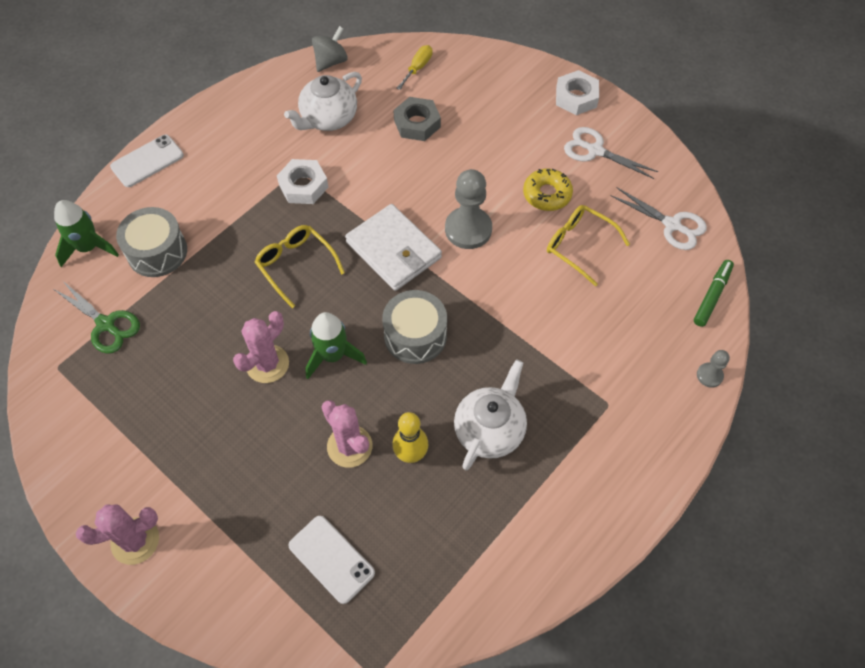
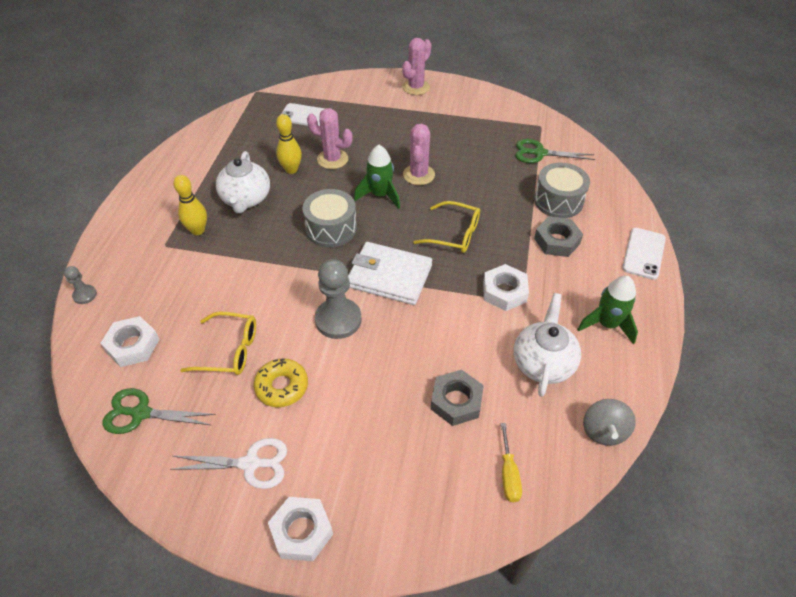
camera: 150 degrees right, 10 degrees down
(88, 248) = (605, 184): green rocket -> green rocket (607, 324)
(208, 210) = (557, 241): none -> grey nut
(564, 408) = (198, 230): none -> yellow bowling pin
(668, 292) = (132, 345): none -> white nut
(672, 225) = (141, 413): white scissors -> green scissors
(712, 296) = (89, 360): green marker -> none

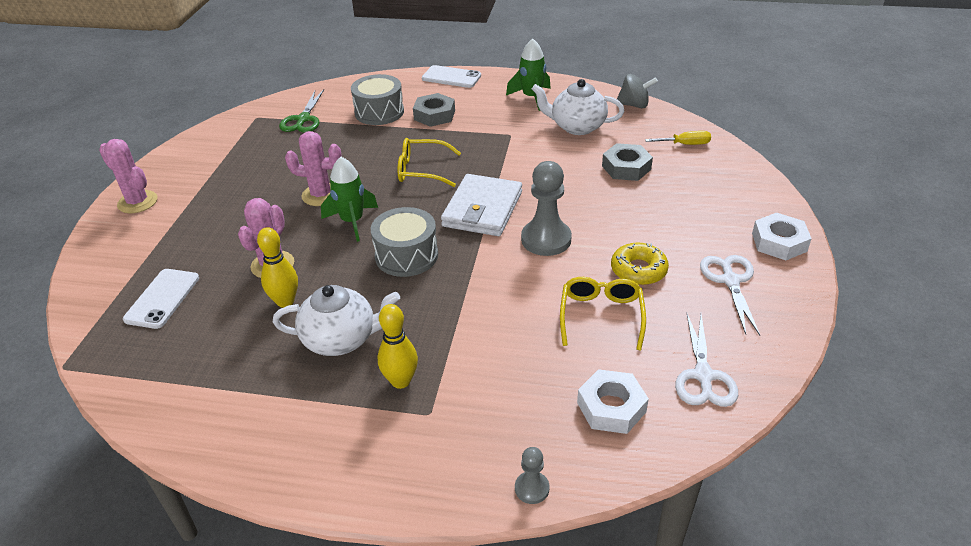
camera: 90 degrees left, 10 degrees down
(141, 413) = (703, 376): green scissors -> white scissors
(454, 234) = (422, 170): yellow glasses -> yellow glasses turned 105 degrees counterclockwise
(504, 291) = (499, 143): white nut -> none

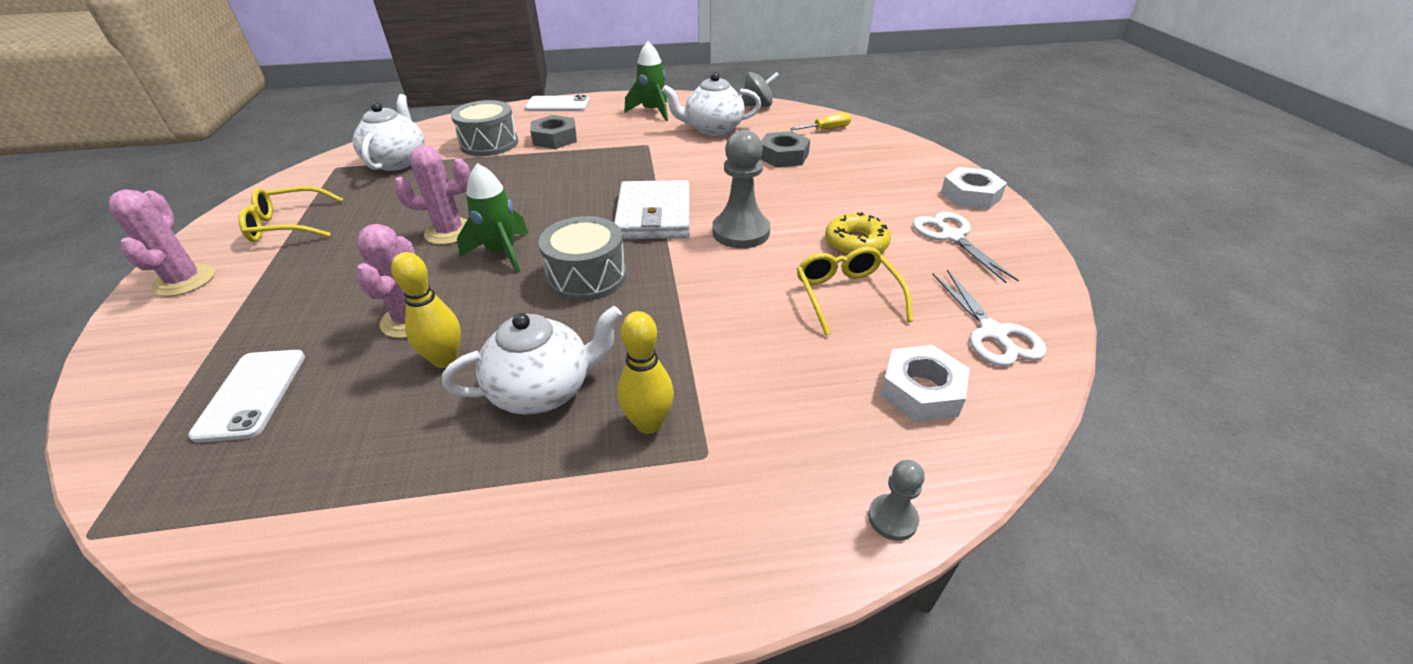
camera: 20 degrees left, 0 degrees up
(137, 202) = (184, 281): pink cactus -> pink cactus turned 60 degrees clockwise
(303, 119) = (398, 161): green scissors -> white teapot
(422, 170) = (565, 189): yellow glasses -> yellow glasses (288, 225)

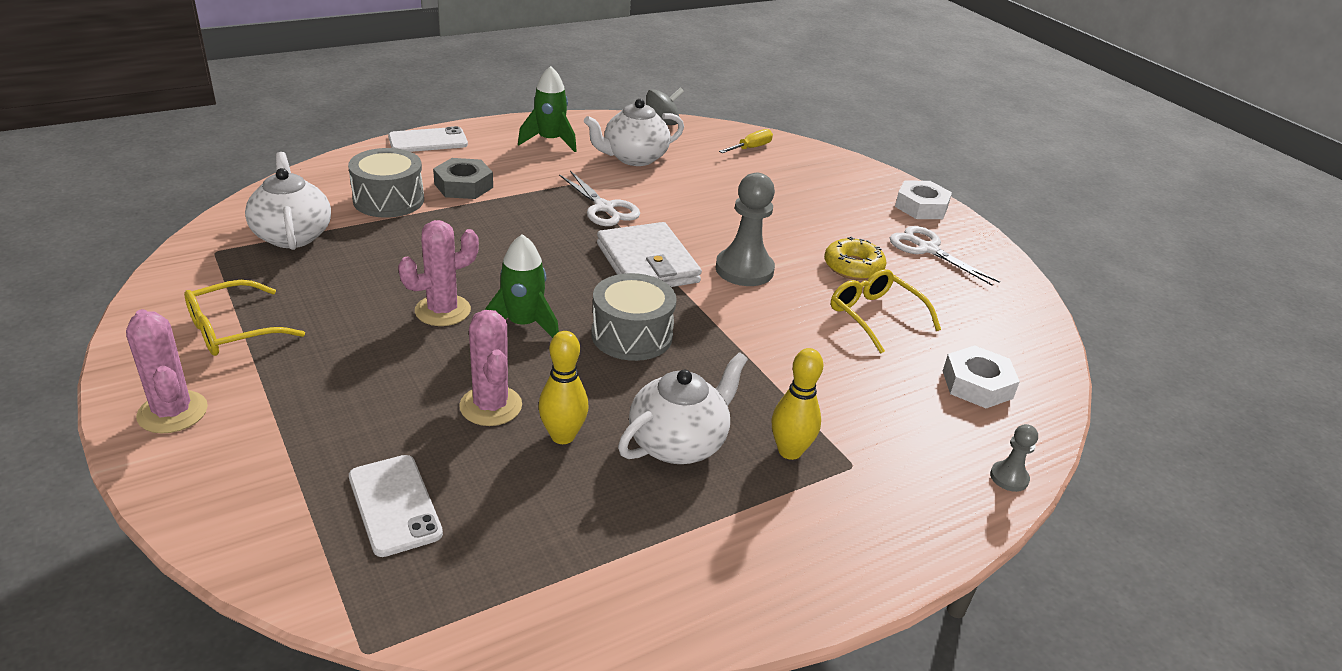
camera: 25 degrees left, 5 degrees down
(783, 156) = (728, 183): grey nut -> none
(993, 333) = (1003, 329): white scissors -> white scissors (604, 208)

